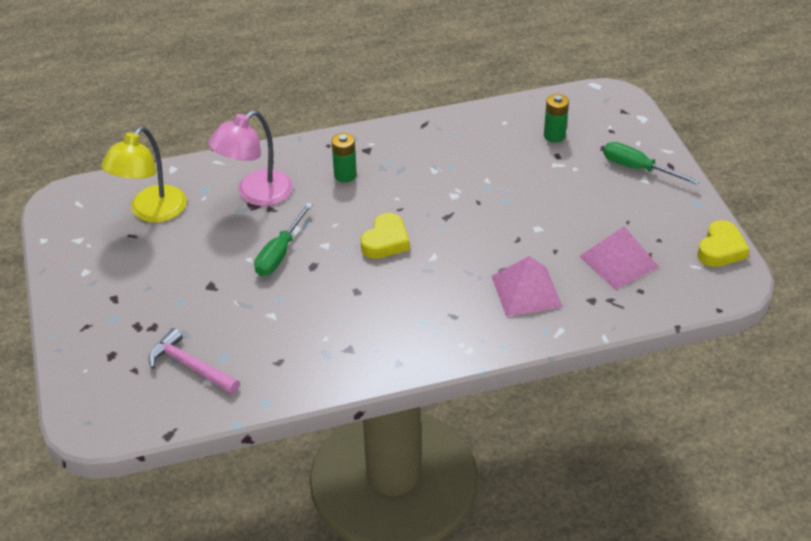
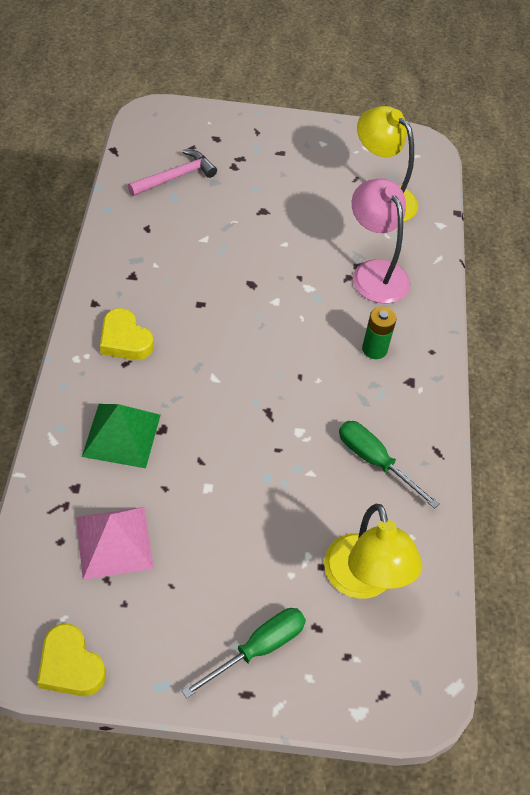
camera: 105 degrees right, 10 degrees up
(280, 253) = (280, 266): green screwdriver -> green screwdriver (374, 461)
(385, 241) = (256, 348): yellow heart -> yellow heart (125, 340)
(526, 291) = (121, 435): pink pyramid -> green pyramid
(554, 135) = (363, 581): green battery -> yellow lamp

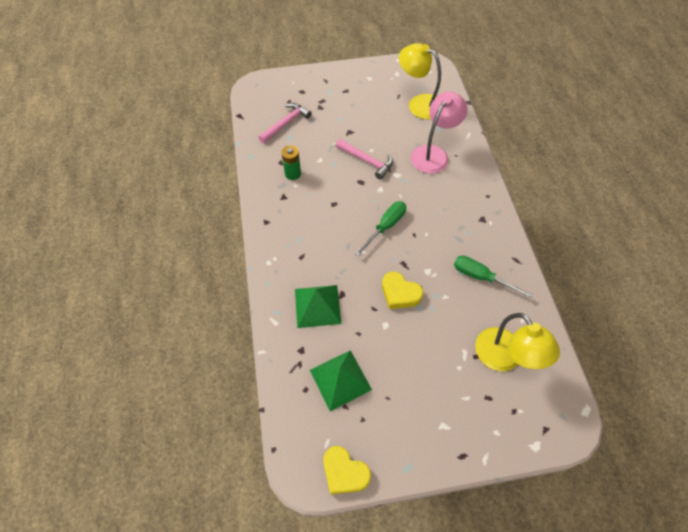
camera: 10 degrees left, 5 degrees up
(114, 542) = (340, 379): pink pyramid -> green pyramid
(125, 340) = (295, 241): yellow heart -> yellow heart (400, 293)
(258, 648) = (458, 423): green screwdriver -> green screwdriver (385, 226)
(272, 257) = (367, 161): none -> pink hammer
(374, 349) = (453, 204): green battery -> green battery (292, 174)
(375, 272) = (433, 154): pink lamp -> pink lamp turned 75 degrees clockwise

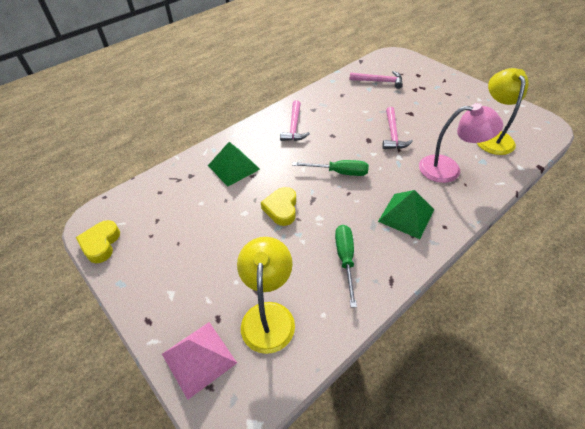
camera: 60 degrees right, 10 degrees down
(292, 174) = (338, 104): green battery -> none
(297, 226) = (294, 127): none -> pink hammer
(340, 379) = (178, 207): green pyramid -> green pyramid (406, 215)
(504, 358) = (268, 315): yellow lamp -> yellow lamp turned 150 degrees clockwise
(518, 427) = (199, 358): none -> pink pyramid

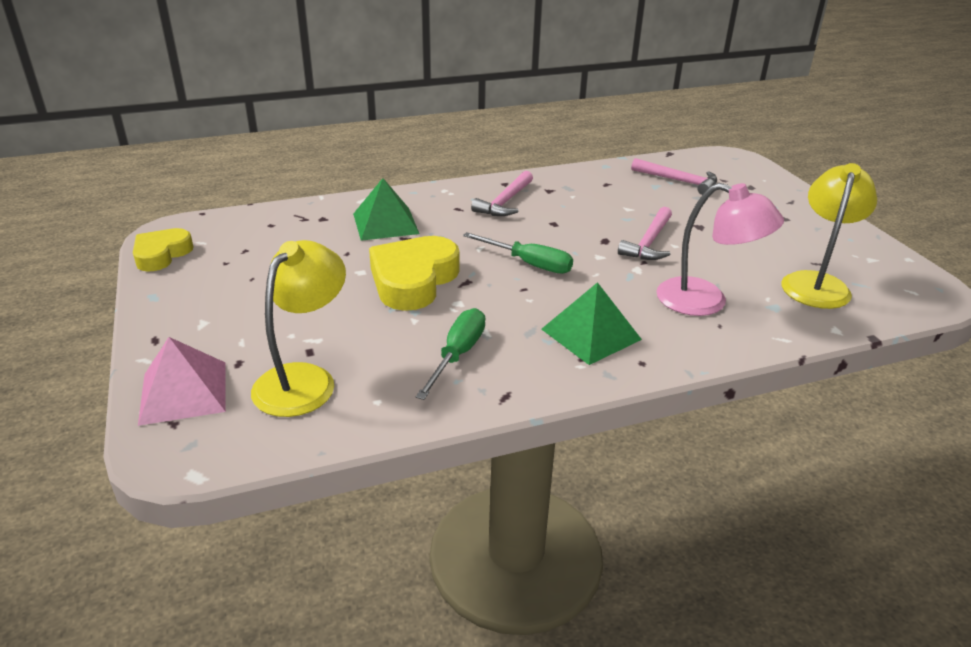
camera: 20 degrees right, 15 degrees down
(281, 209) = (413, 280): yellow heart -> yellow heart, size x1.60

